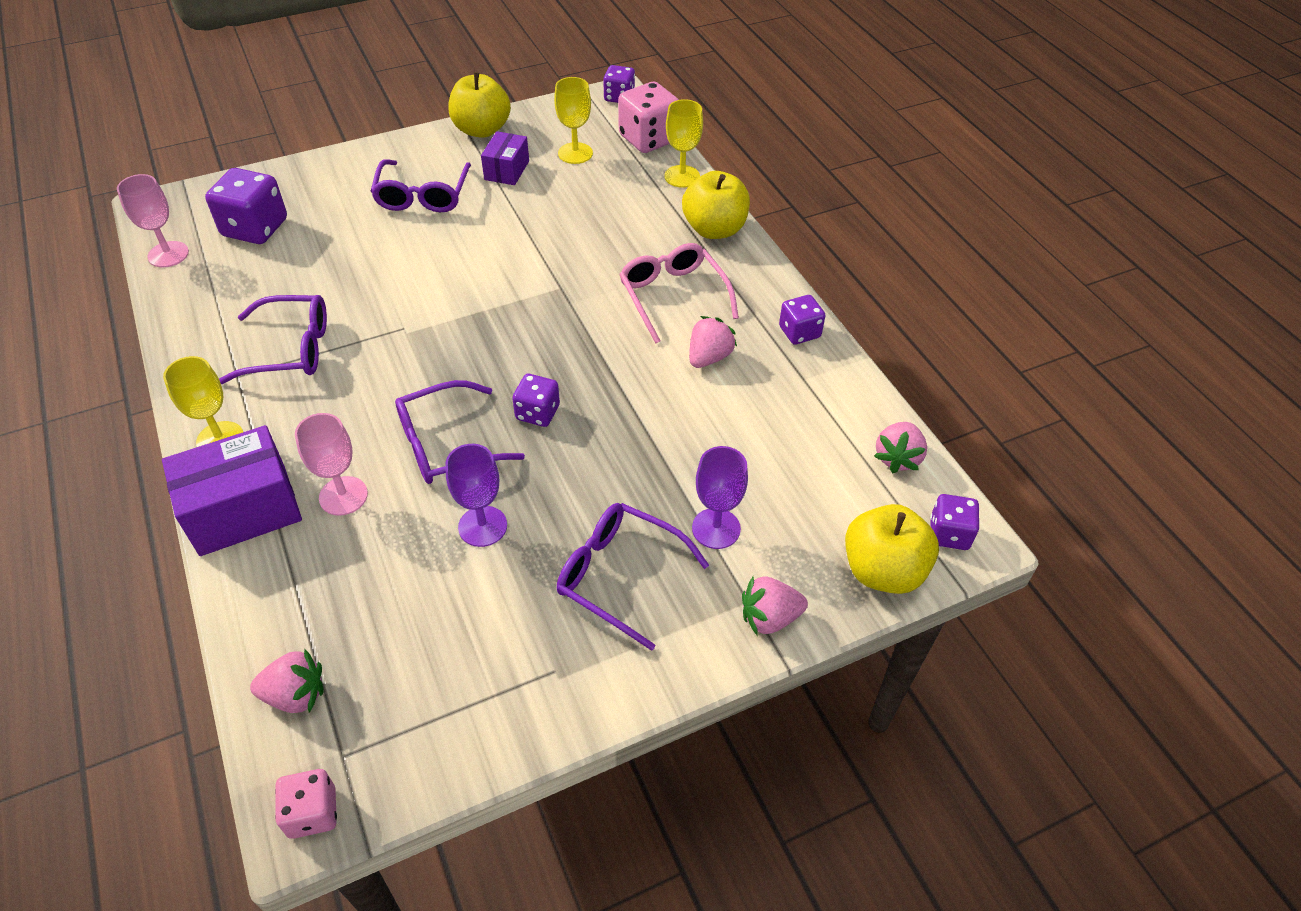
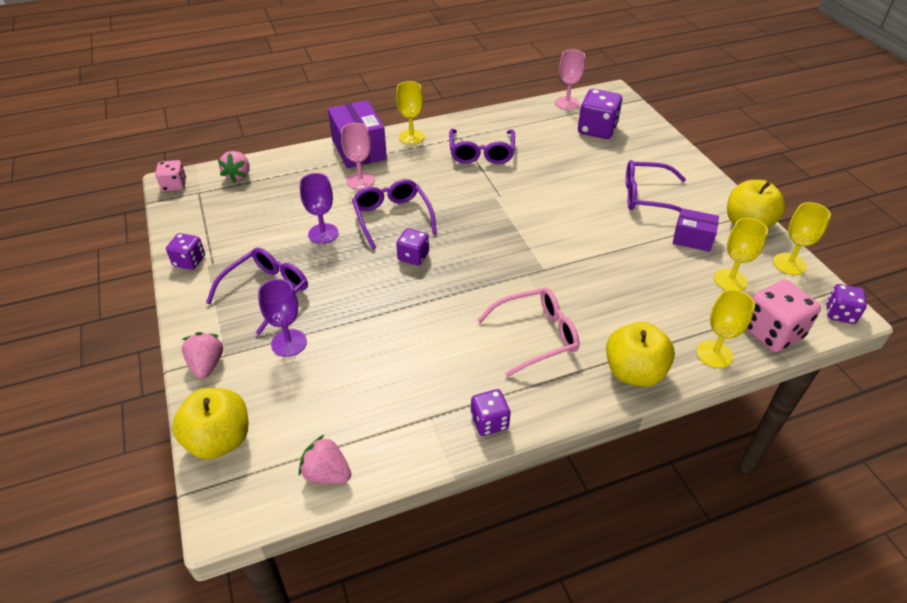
camera: 95 degrees right, 5 degrees down
(549, 113) = (789, 264): none -> yellow goblet
(709, 357) = (461, 353): pink strawberry -> none
(949, 534) = (237, 496): purple dice -> purple dice (189, 261)

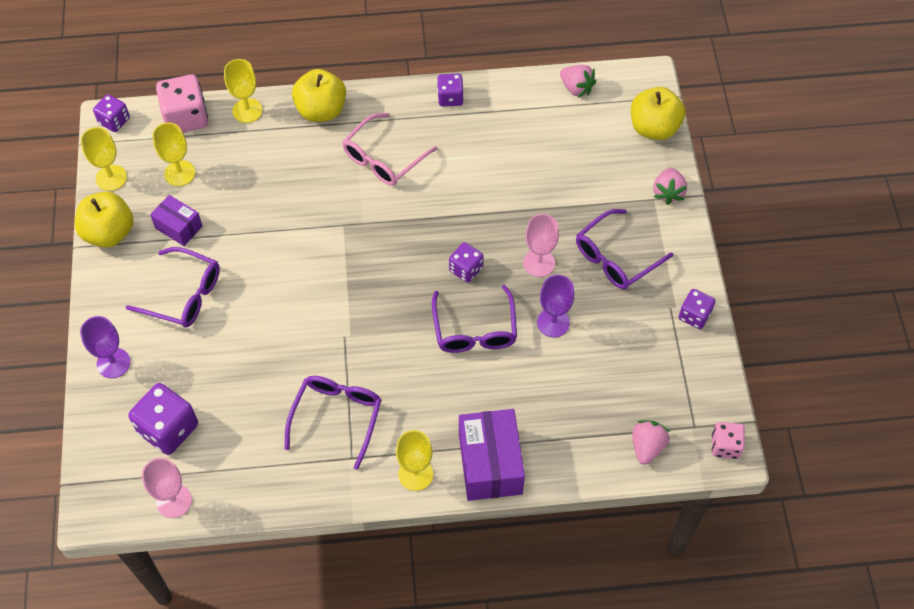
camera: 165 degrees left, 15 degrees up
(289, 343) = (597, 198): purple goblet -> purple goblet (113, 363)
(360, 181) = (499, 400): pink goblet -> pink goblet (539, 263)
(535, 336) = (384, 158): pink glasses -> pink glasses turned 45 degrees counterclockwise

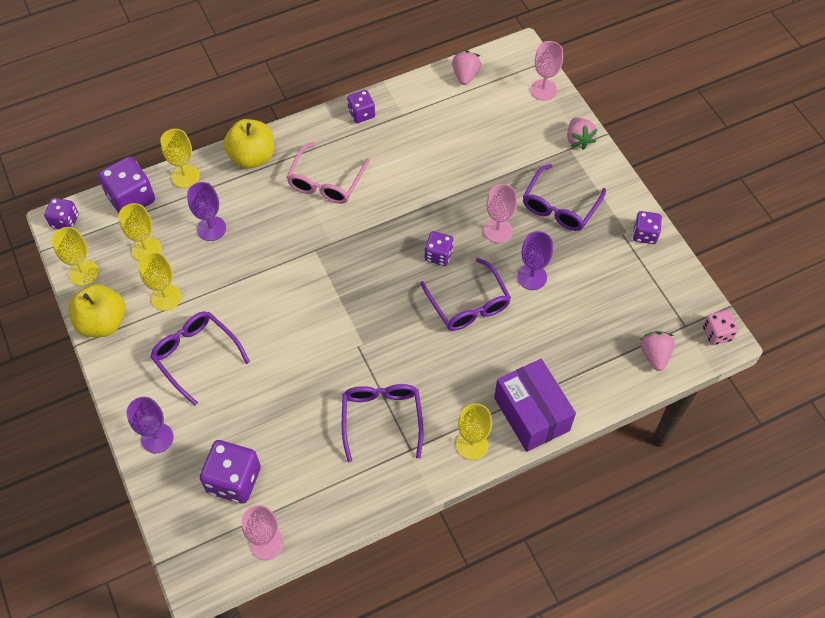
camera: 20 degrees left, 0 degrees up
(179, 227) = (166, 297): purple box -> yellow goblet
(183, 295) = (196, 356): purple glasses -> purple glasses turned 135 degrees counterclockwise
(186, 118) = (131, 199): pink dice -> purple dice
(250, 171) = (211, 228): none -> purple goblet
(576, 88) = (465, 75): pink strawberry -> pink strawberry turned 105 degrees counterclockwise
(654, 128) = (543, 90): yellow apple -> pink goblet

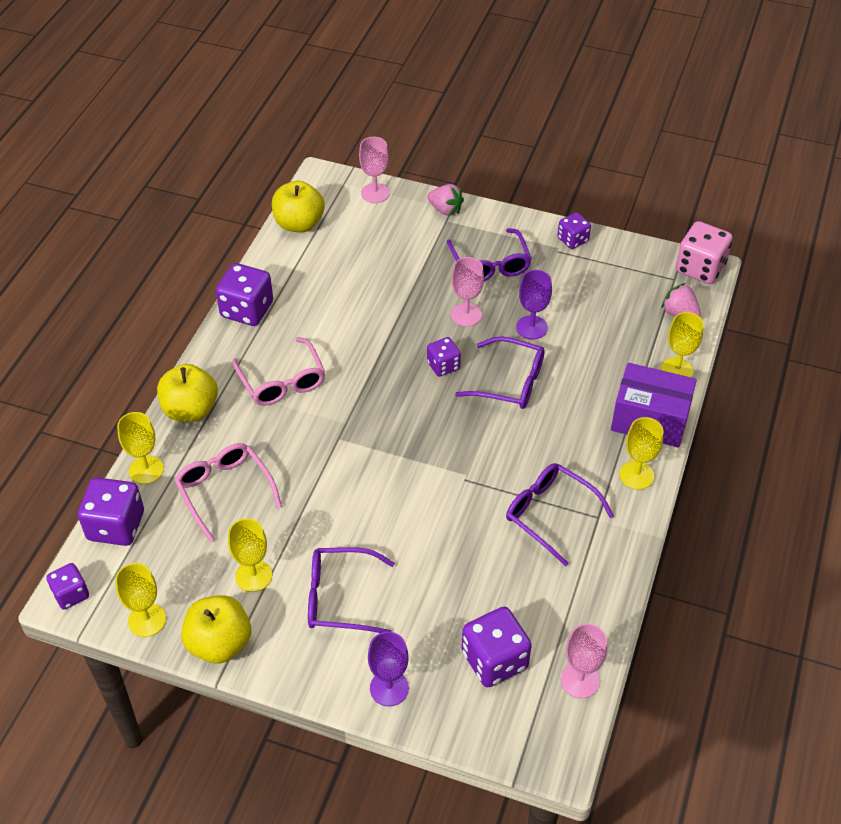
camera: 45 degrees left, 10 degrees down
(146, 249) = (185, 554): yellow goblet -> yellow goblet (677, 370)
(211, 228) = (225, 491): purple goblet -> pink glasses
(361, 114) = (247, 310): purple dice -> purple dice, size x1.67
(465, 75) = (299, 224): pink strawberry -> yellow apple
(716, 333) = (700, 268): pink dice -> pink dice, size x1.67

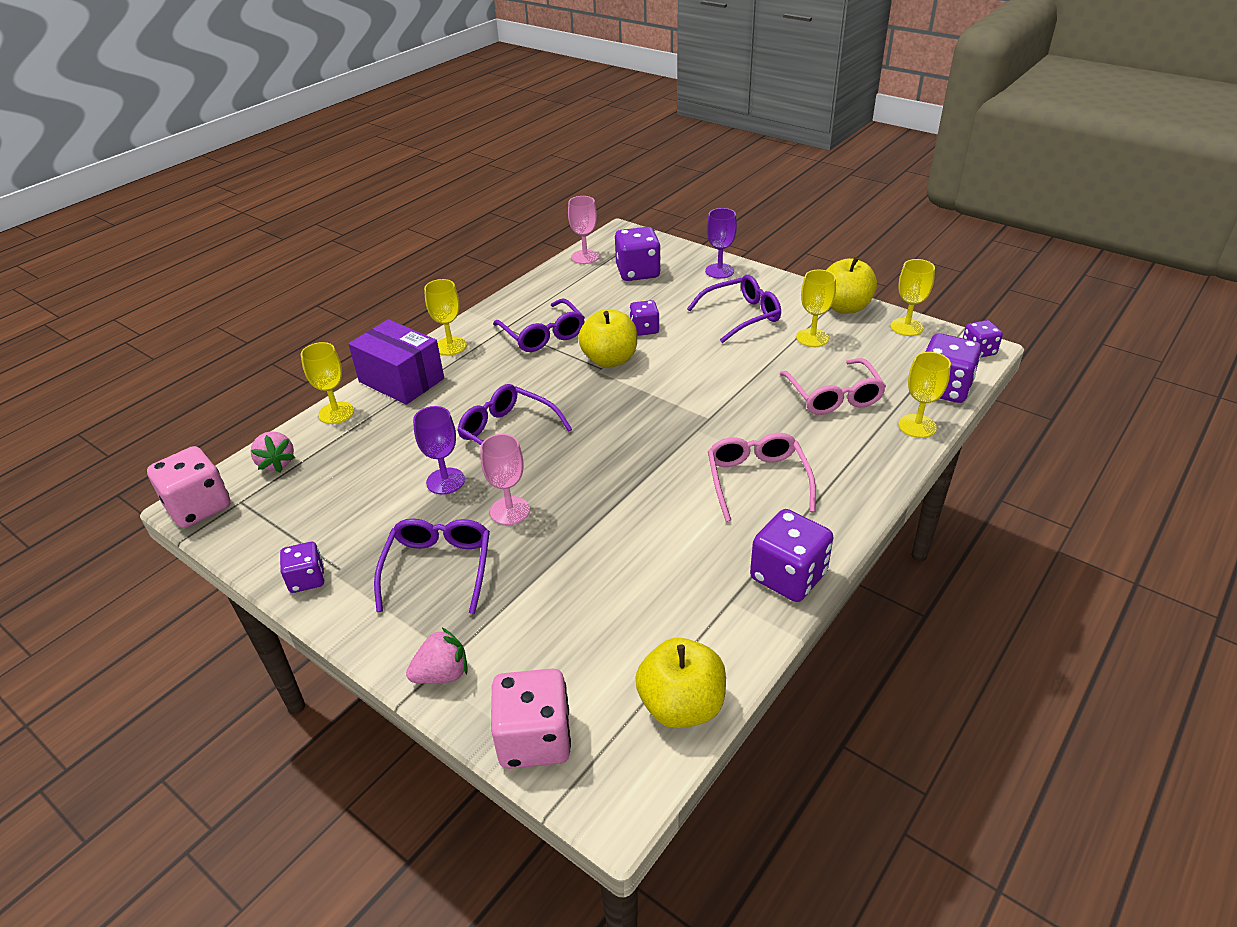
camera: 160 degrees left, 10 degrees down
(190, 410) = (869, 472): yellow apple -> yellow apple (610, 360)
(341, 598) = (741, 316): purple glasses -> purple glasses turned 45 degrees counterclockwise
(375, 193) = (534, 739): pink goblet -> pink dice
(443, 366) = (568, 462): purple dice -> purple dice (644, 329)
(445, 210) = (442, 674): pink strawberry -> pink strawberry turned 105 degrees clockwise

